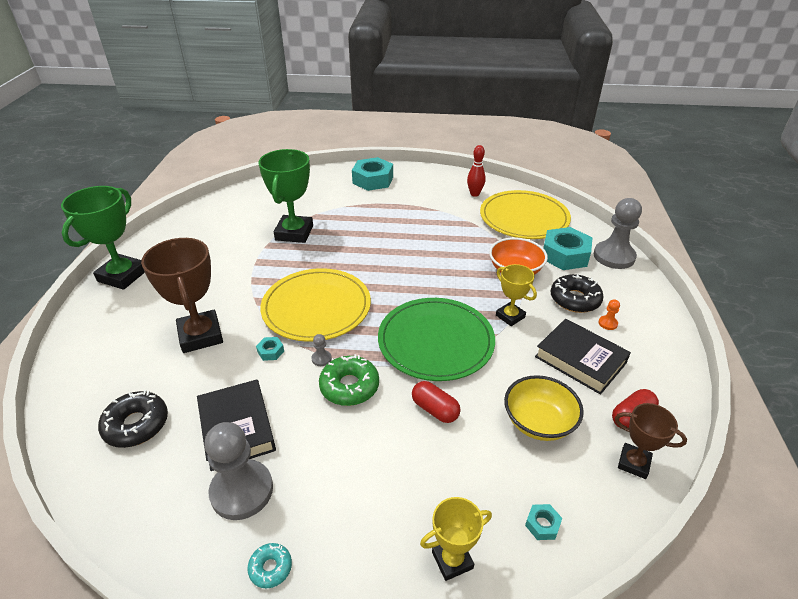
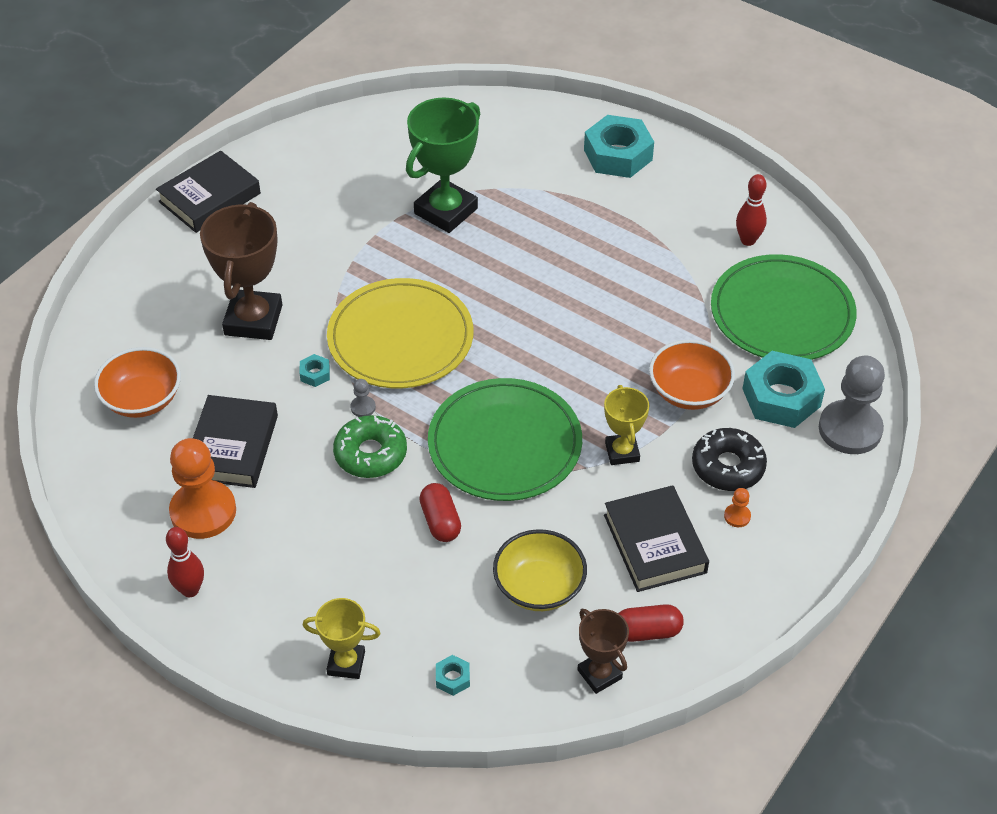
camera: 30 degrees right, 10 degrees up
(122, 276) = (209, 197): green trophy -> black book
(136, 425) = (142, 399): black donut -> orange bowl
(242, 491) = (203, 511): grey pawn -> orange pawn
(270, 568) = (190, 590): turquoise donut -> red bowling pin
(524, 218) = (782, 313): yellow plate -> green plate

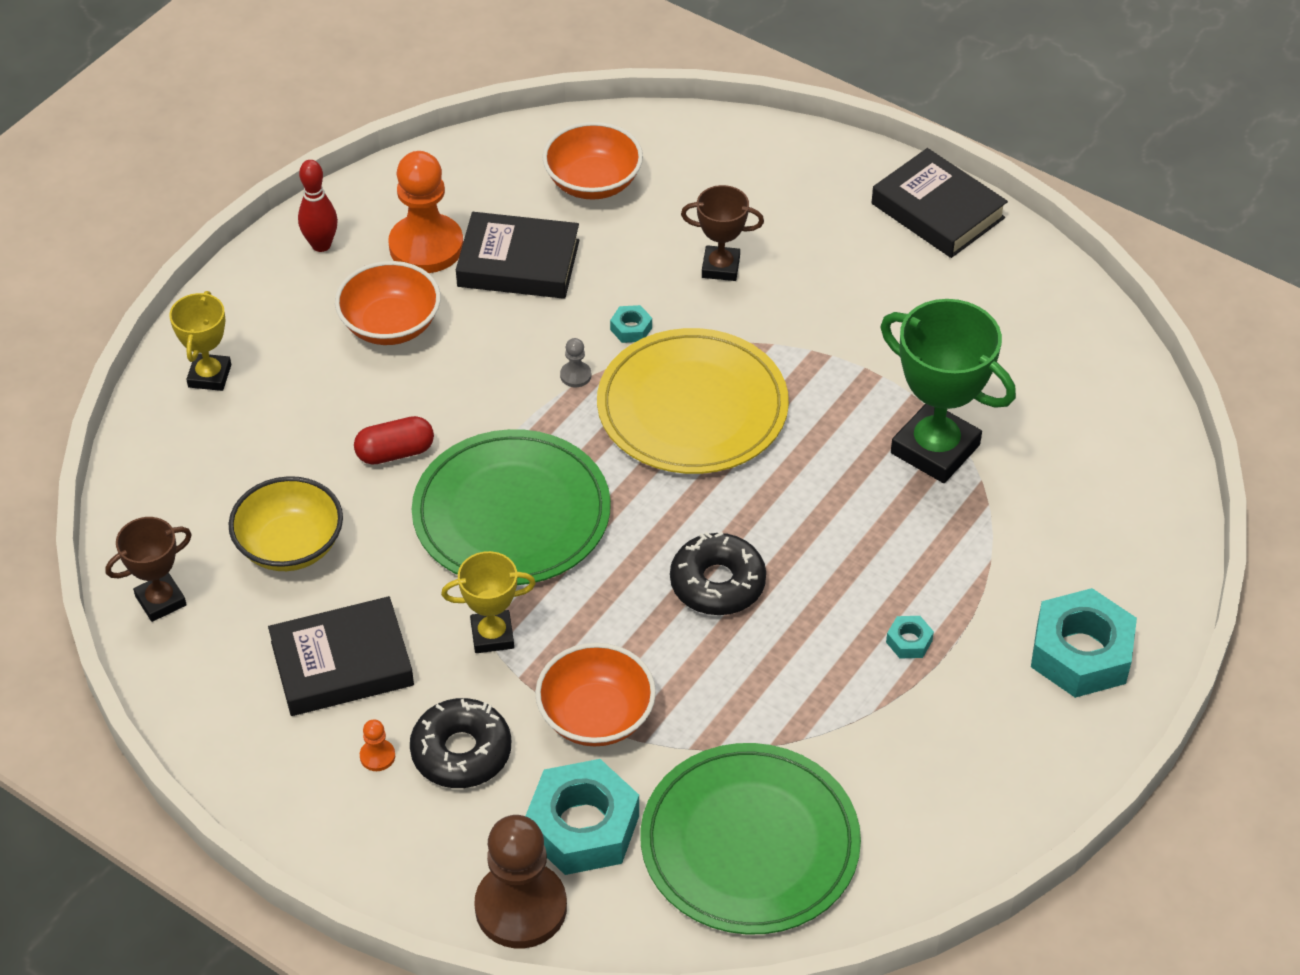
camera: 90 degrees right, 0 degrees up
(253, 320) = (720, 267): brown trophy -> brown trophy, size x0.57
(296, 532) = (390, 325): none -> orange bowl
(370, 454) = (502, 385): green donut -> none
(452, 678) = (176, 467): turquoise nut -> turquoise nut (909, 641)
(568, 326) = (717, 583): none -> black donut
(647, 631) = (213, 649): red capsule -> none
(748, 240) = (903, 812): red bowling pin -> none
(850, 429) = (521, 907): grey pawn -> brown pawn

